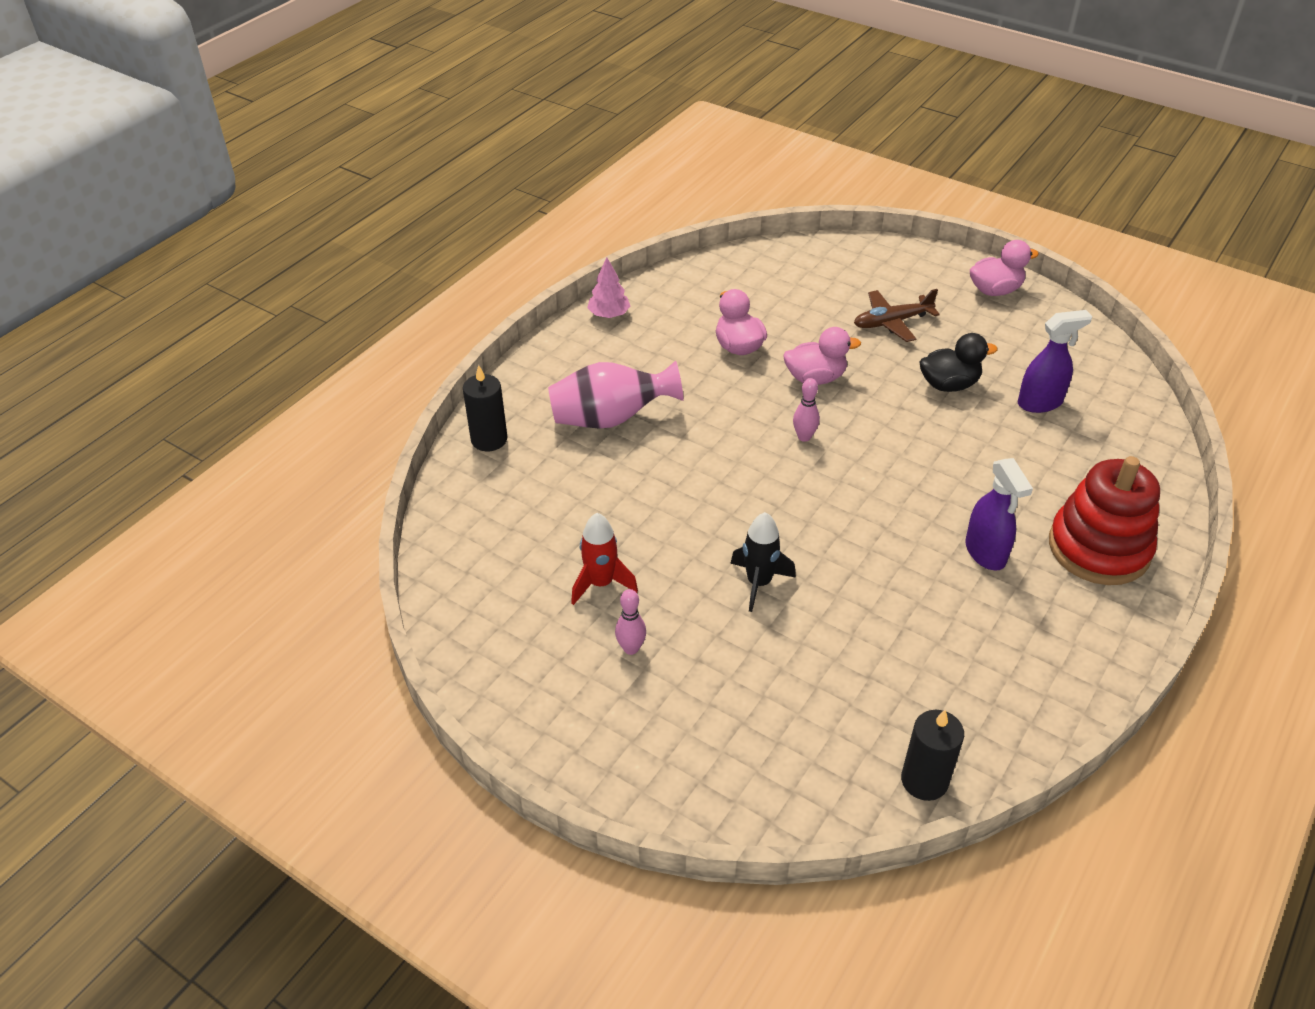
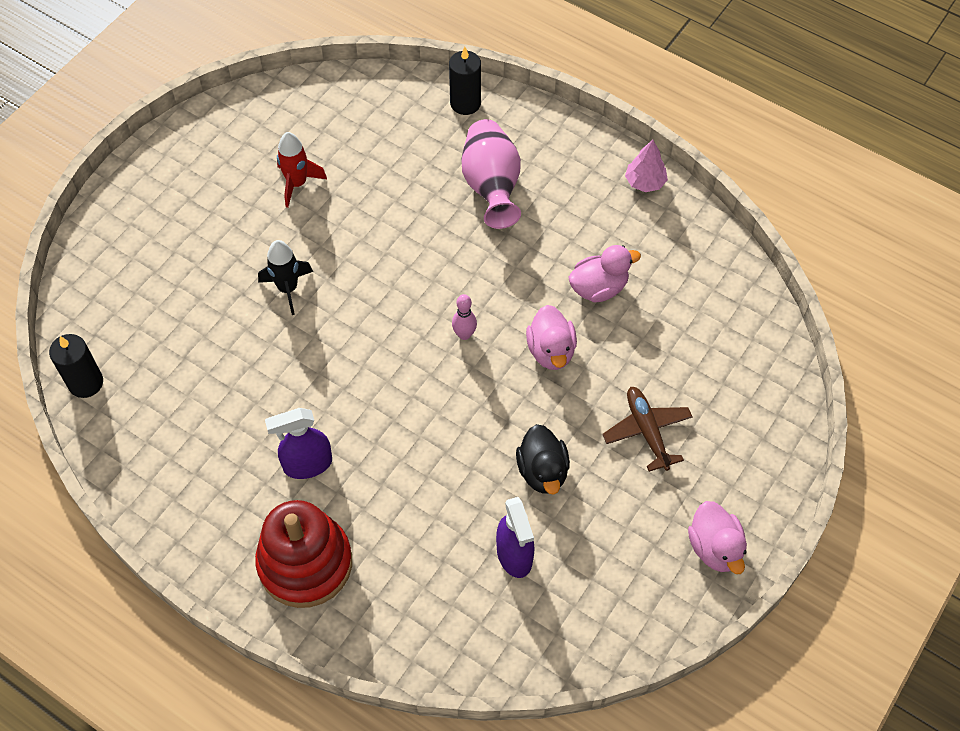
camera: 90 degrees right, 15 degrees up
(631, 648) = (231, 203): pink bowling pin -> none

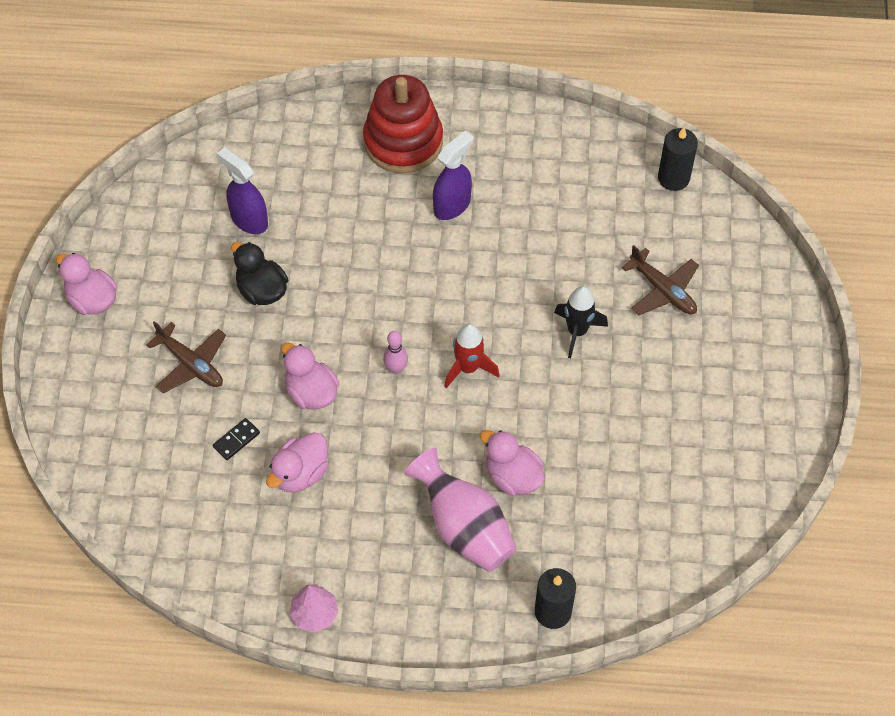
camera: 150 degrees right, 0 degrees up
(188, 286) = (663, 290): none -> brown plane
(297, 183) = (648, 433): red rocket -> red rocket (468, 368)
(428, 204) = (512, 476): none -> pink duck
(639, 342) = (236, 440): none -> black domino

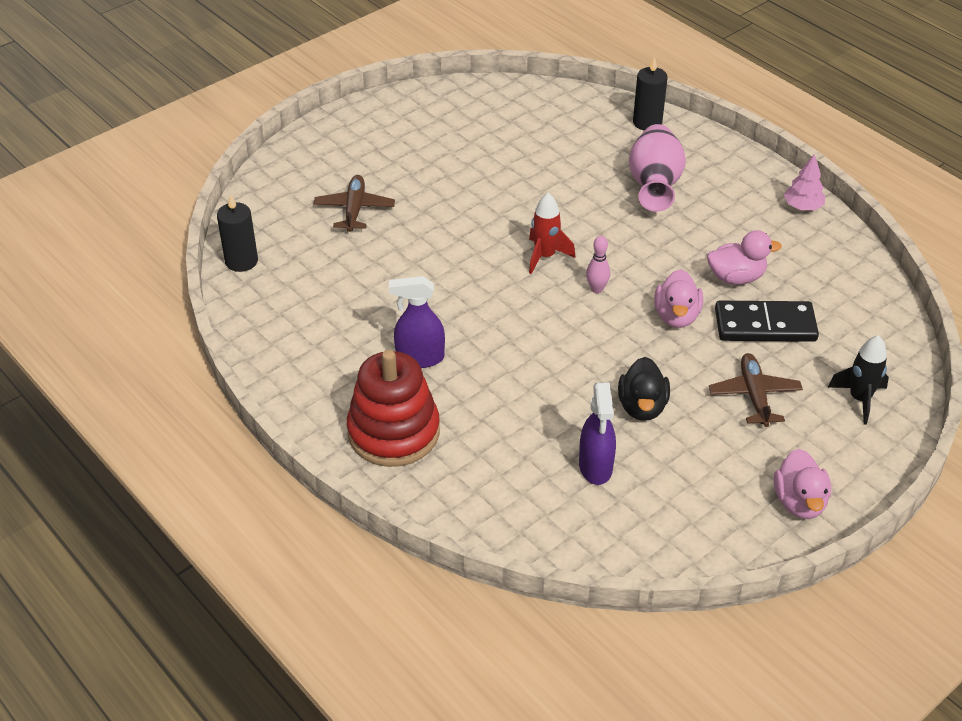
camera: 135 degrees left, 15 degrees down
(236, 440) = (765, 325): black domino -> black domino, size x2.24
(512, 476) = (591, 188): pink duck -> none
(577, 331) = (443, 227): black rocket -> black rocket (859, 399)

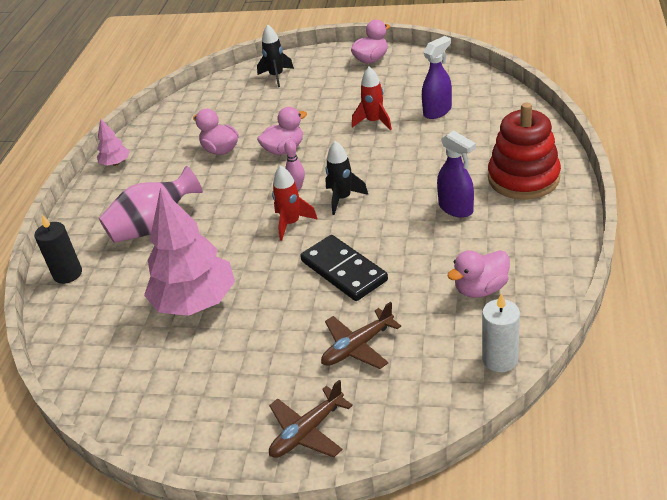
camera: 125 degrees left, 5 degrees down
(241, 261) = (500, 359): black candle -> white candle
(312, 301) = (480, 289): none -> pink duck
(517, 164) = (195, 302): none -> pink tree
(537, 304) = (342, 198): none -> black rocket
(642, 407) = (374, 122): black duck -> red rocket
(754, 395) = (316, 100): brown plane -> brown plane (307, 432)
(765, 325) = (253, 122): black domino -> black domino (343, 271)

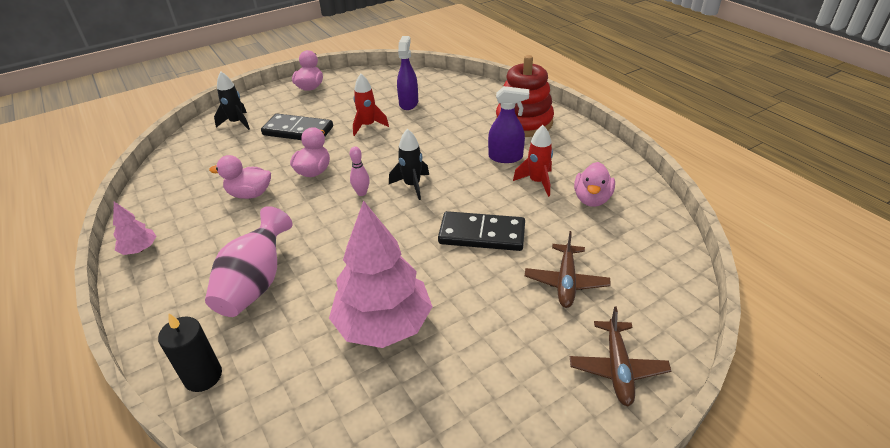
camera: 45 degrees left, 0 degrees up
(291, 223) = (392, 221): red rocket -> red rocket (537, 182)
(313, 104) = (298, 131): none -> black domino
(500, 359) = (665, 236): white candle -> none

